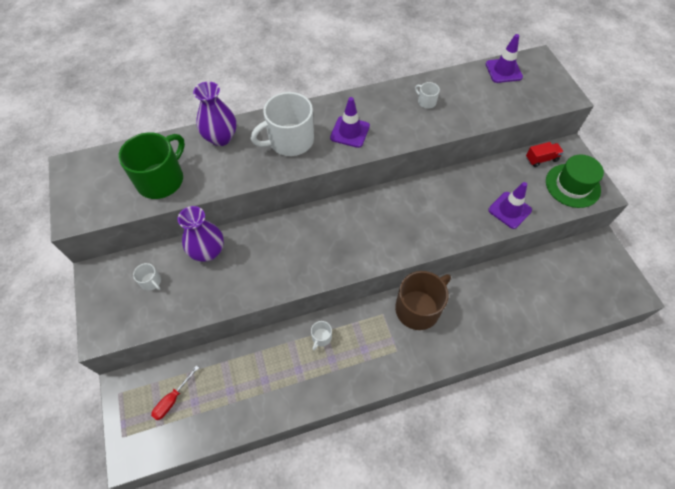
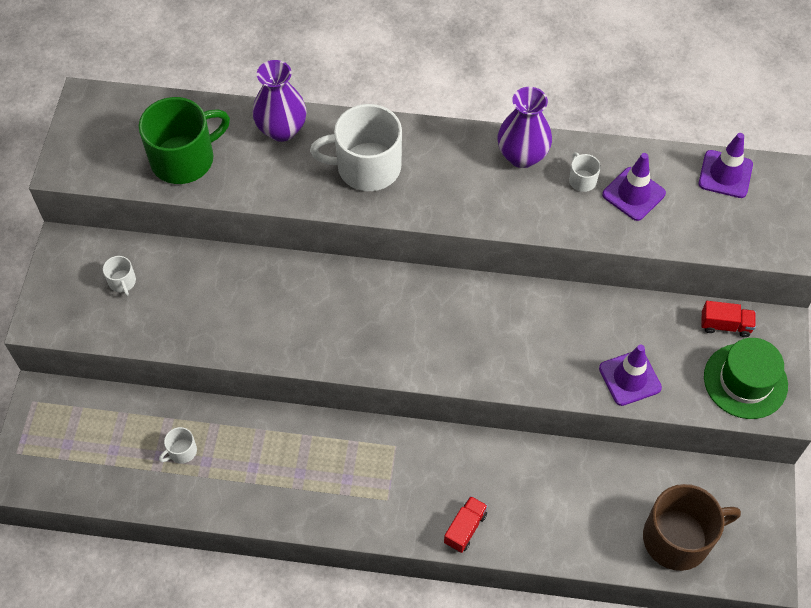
camera: 25 degrees right, 0 degrees up
(172, 399) = (89, 436): red screwdriver -> none
(208, 251) = (205, 271): purple vase -> purple vase (522, 156)
(321, 337) = (301, 441): white mug -> white mug (182, 451)
(350, 132) = (451, 184): purple traffic cone -> purple traffic cone (633, 194)
(418, 308) = (446, 459): brown mug -> brown mug (678, 538)
(454, 347) = (465, 528): none -> red truck

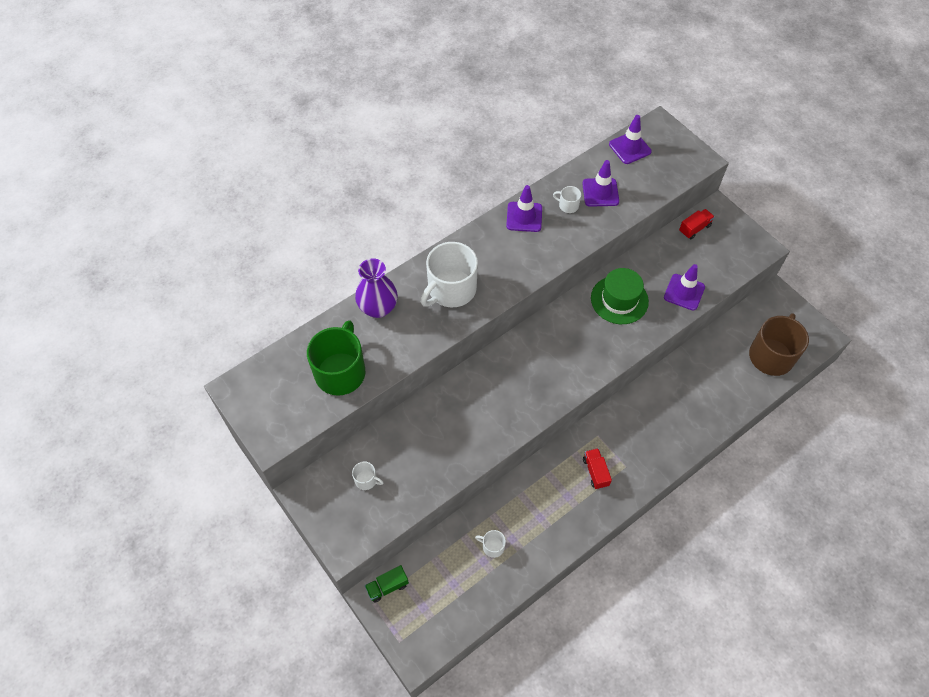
camera: 45 degrees left, 0 degrees up
(59, 399) = (387, 586): none -> green truck
(182, 451) = (492, 546): white mug -> white mug turned 105 degrees clockwise
(465, 528) = (678, 444): red truck -> red truck (595, 472)
(522, 156) = (524, 217): purple vase -> purple traffic cone
(745, 381) = (733, 248): green hat -> green hat (619, 300)

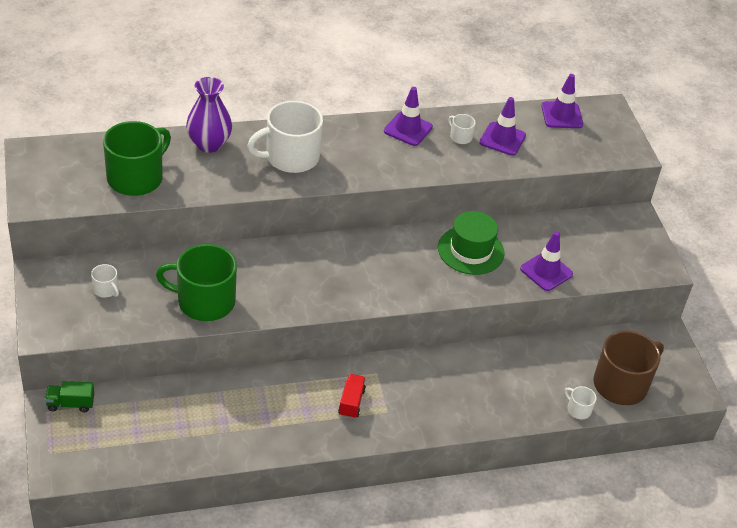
camera: 20 degrees right, 15 degrees down
(450, 451) = (204, 301): none -> green mug
(492, 546) = (198, 418): white mug -> white mug (578, 409)
(694, 228) = (598, 223): red truck -> none

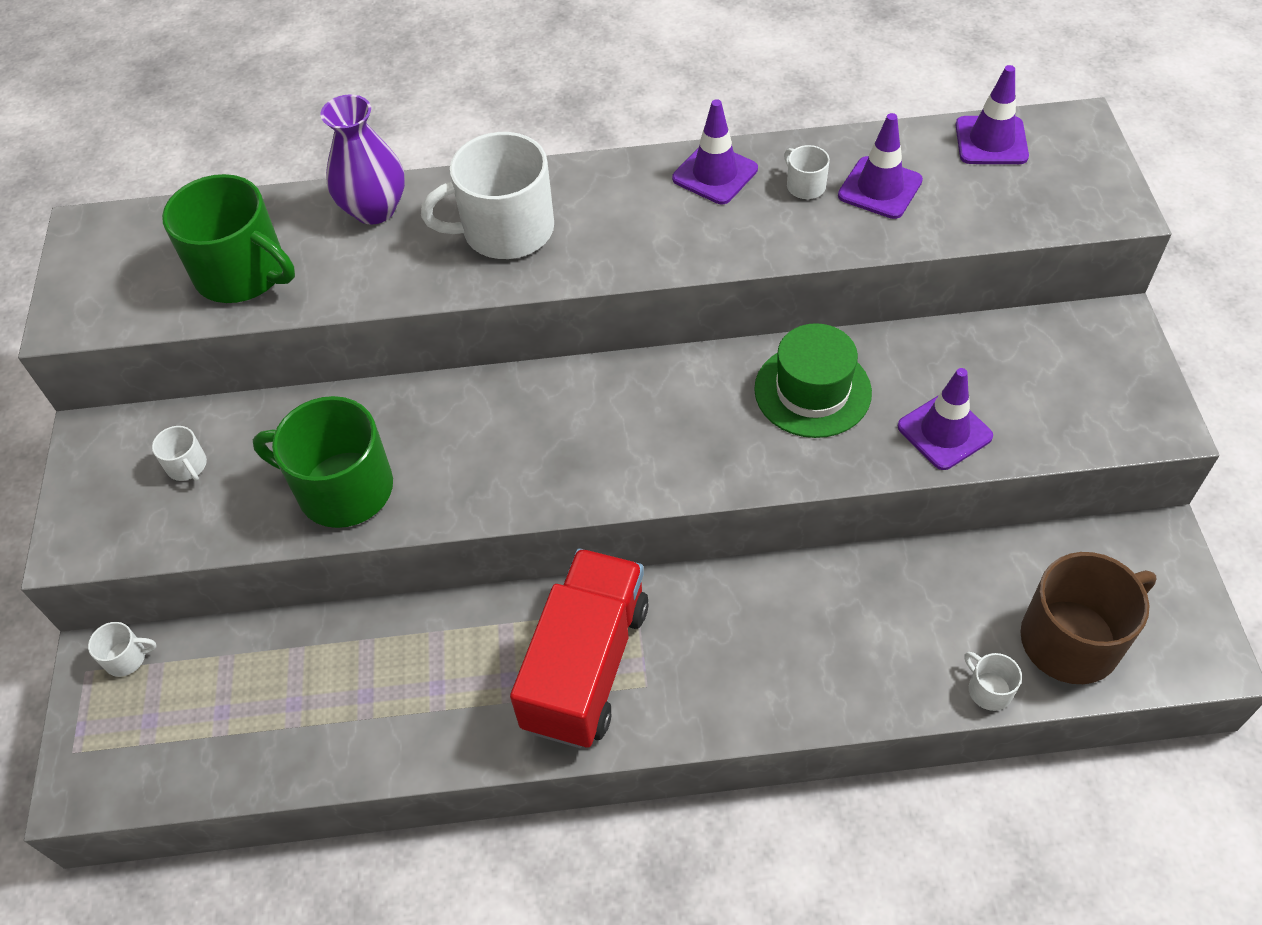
camera: 15 degrees right, 10 degrees up
(70, 404) = (126, 658): green truck -> white mug
(136, 178) = (242, 273): green mug -> green mug turned 75 degrees clockwise
(351, 402) = (586, 666): red truck -> red truck, size x2.38

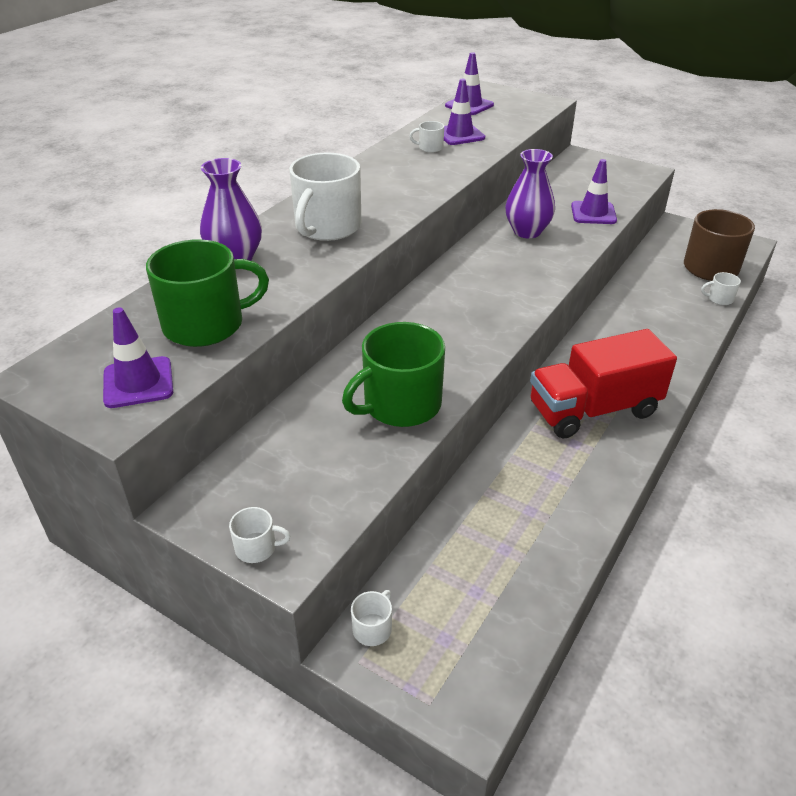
camera: 55 degrees left, 15 degrees down
(187, 466) = (288, 467): white mug -> white mug (257, 548)
(586, 666) = (593, 410): red truck -> red truck turned 75 degrees counterclockwise
(715, 174) = (384, 162): purple traffic cone -> purple traffic cone (138, 382)
(812, 391) = (527, 231): green hat -> purple vase

